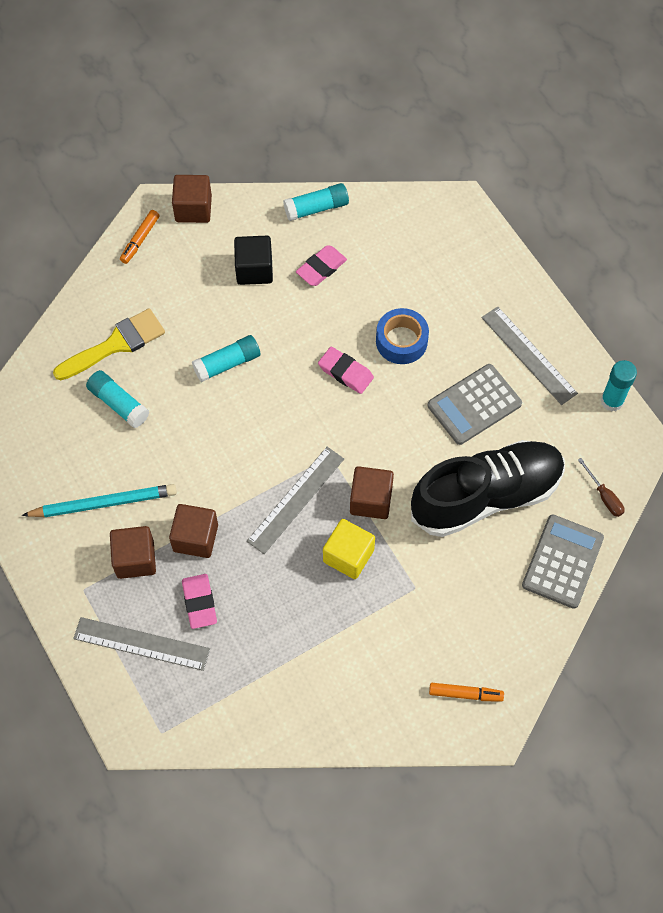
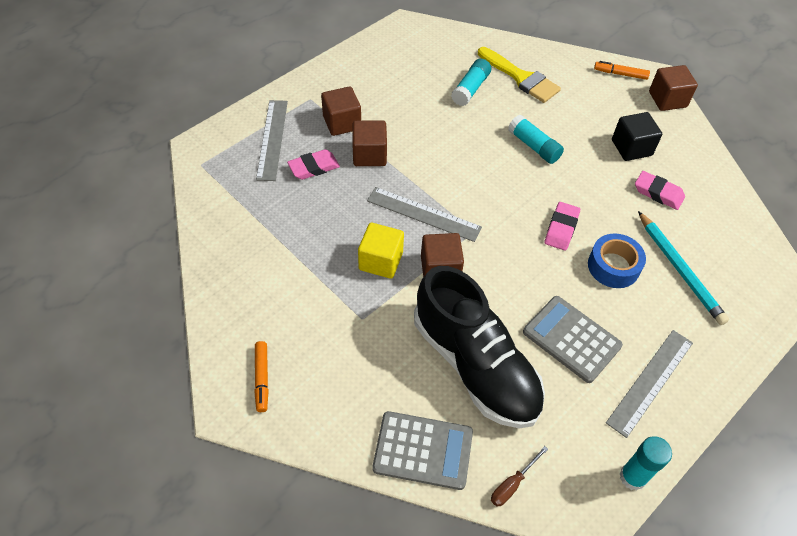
camera: 75 degrees right, 10 degrees down
(104, 503) = (383, 96): turquoise pencil -> turquoise pencil (679, 270)
(316, 208) = (717, 179): turquoise glue stick -> none

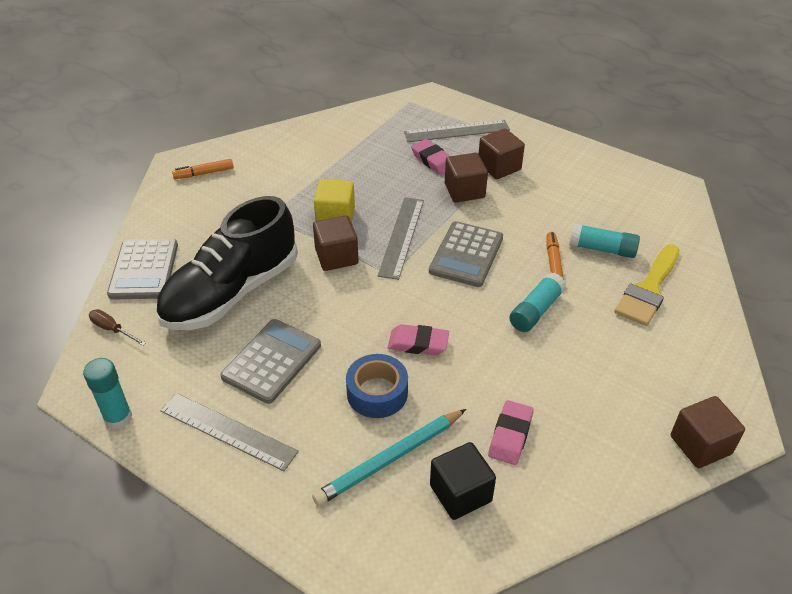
camera: 80 degrees right, 10 degrees down
(459, 173) = (466, 255): none -> grey calculator
(620, 74) = (721, 388): orange marker -> orange marker (553, 261)
(631, 148) = (580, 405): black cube -> black cube (460, 493)

